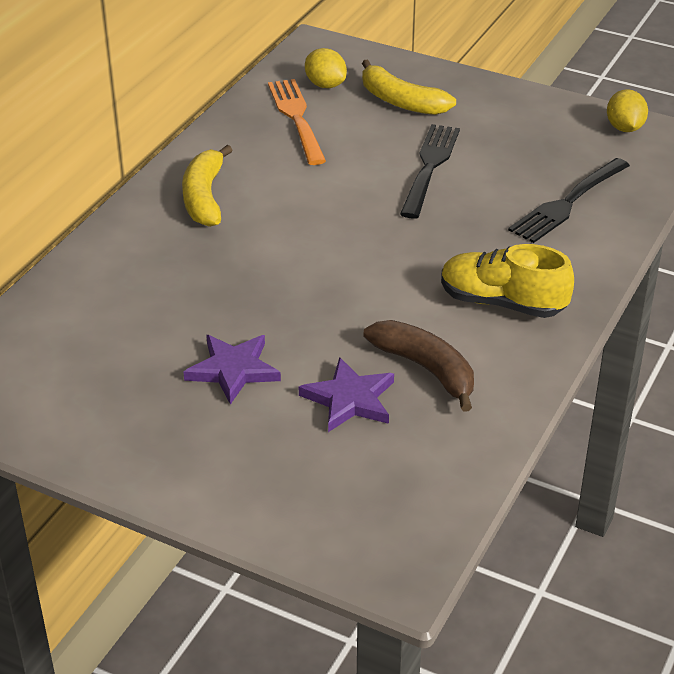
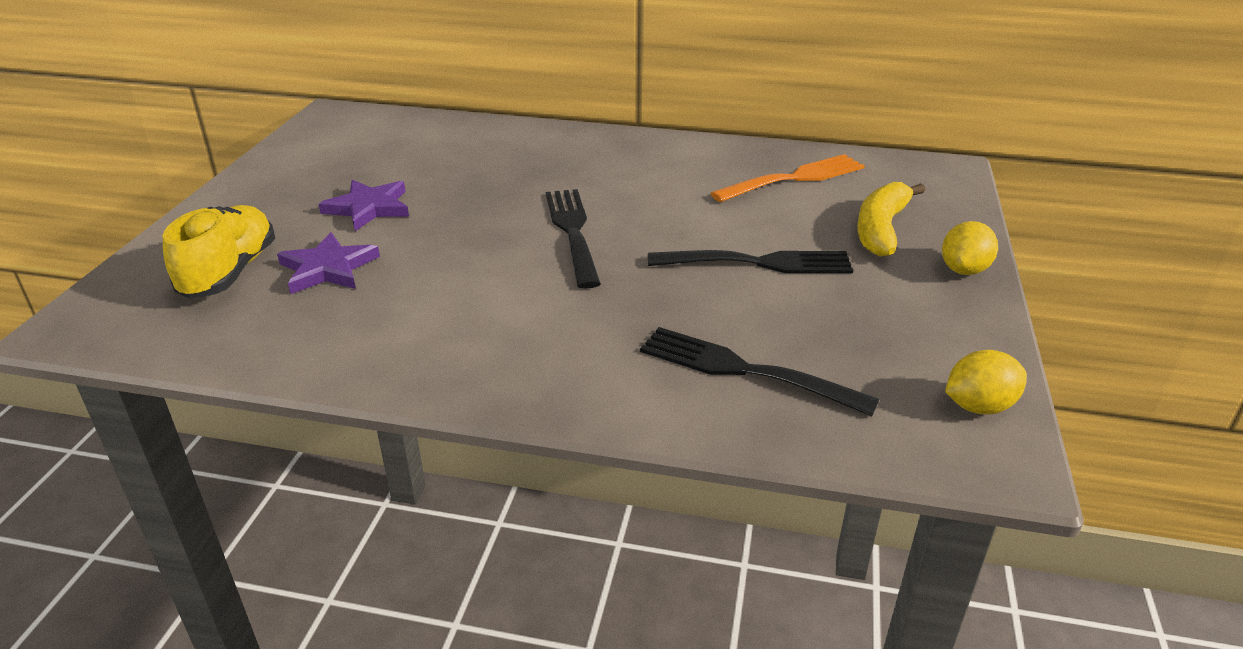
camera: 75 degrees right, 5 degrees down
(204, 197) = (625, 158): yellow banana -> none
(325, 85) = (873, 184): yellow lemon -> yellow lemon (964, 270)
(342, 248) = (573, 233): none -> black fork
(426, 369) = (379, 305): brown banana -> none
(502, 303) = (508, 341): yellow shoe -> yellow shoe (229, 272)

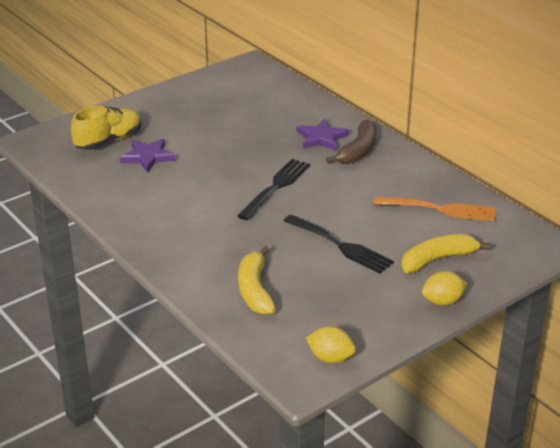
camera: 40 degrees right, 0 degrees up
(368, 208) = (200, 131): purple star -> purple star (321, 138)
(610, 156) = (358, 151): none -> brown banana
(747, 371) = (254, 290): black fork -> yellow banana

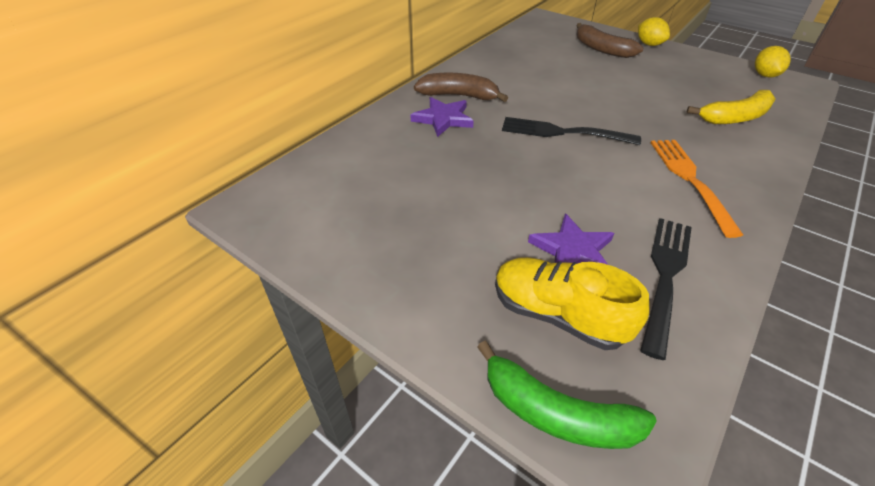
camera: 105 degrees left, 10 degrees up
(61, 128) = (556, 413): none -> green banana
(339, 245) = (625, 87): black fork -> black fork (665, 277)
(437, 259) = (601, 49): yellow banana -> brown banana
(439, 209) = (532, 53): orange fork -> orange fork (691, 180)

